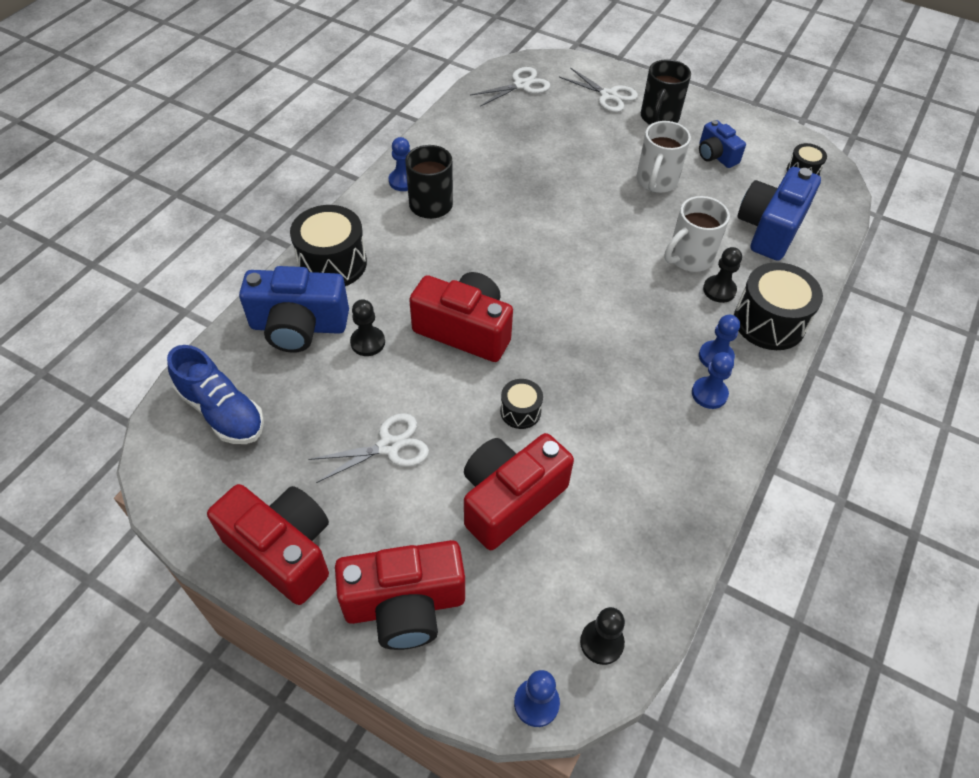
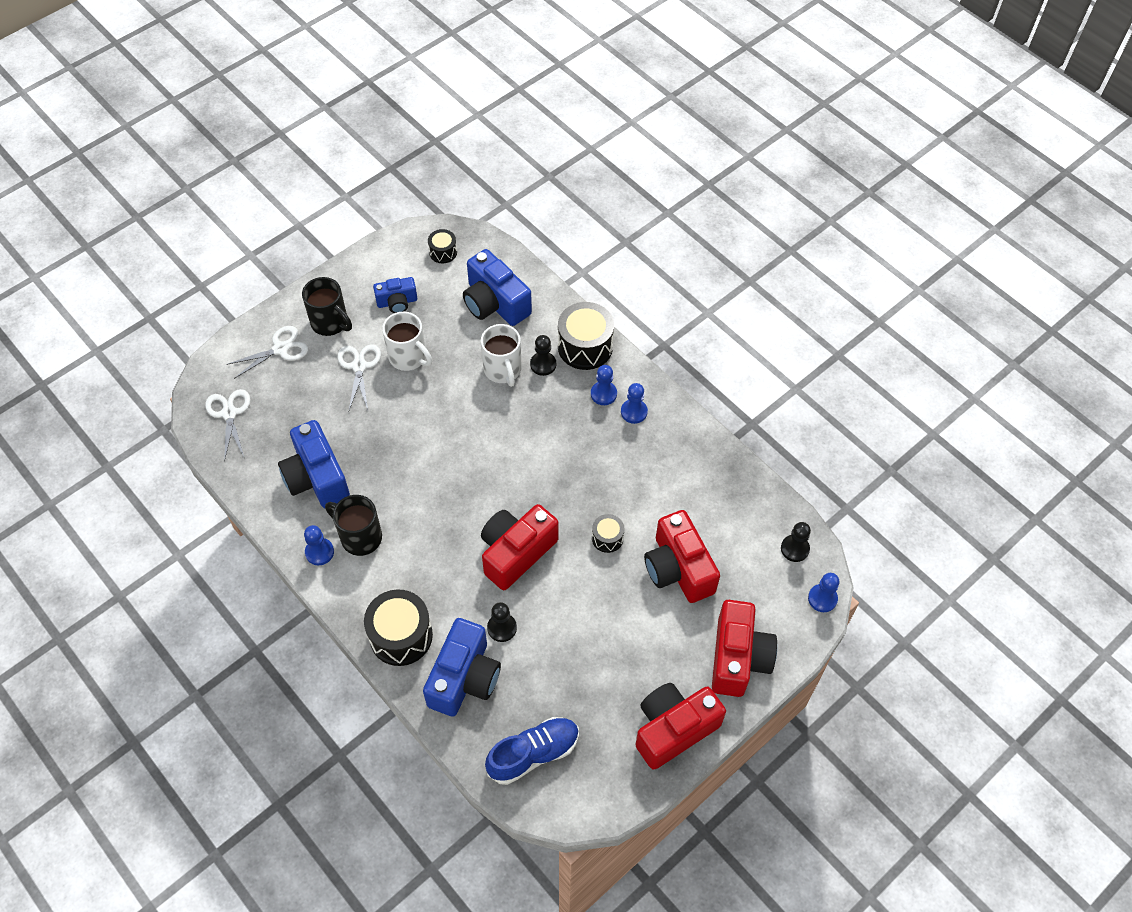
camera: 70 degrees left, 5 degrees up
(388, 446) = (608, 637): white scissors -> white scissors (359, 366)
(482, 157) = (316, 478): none -> blue camera

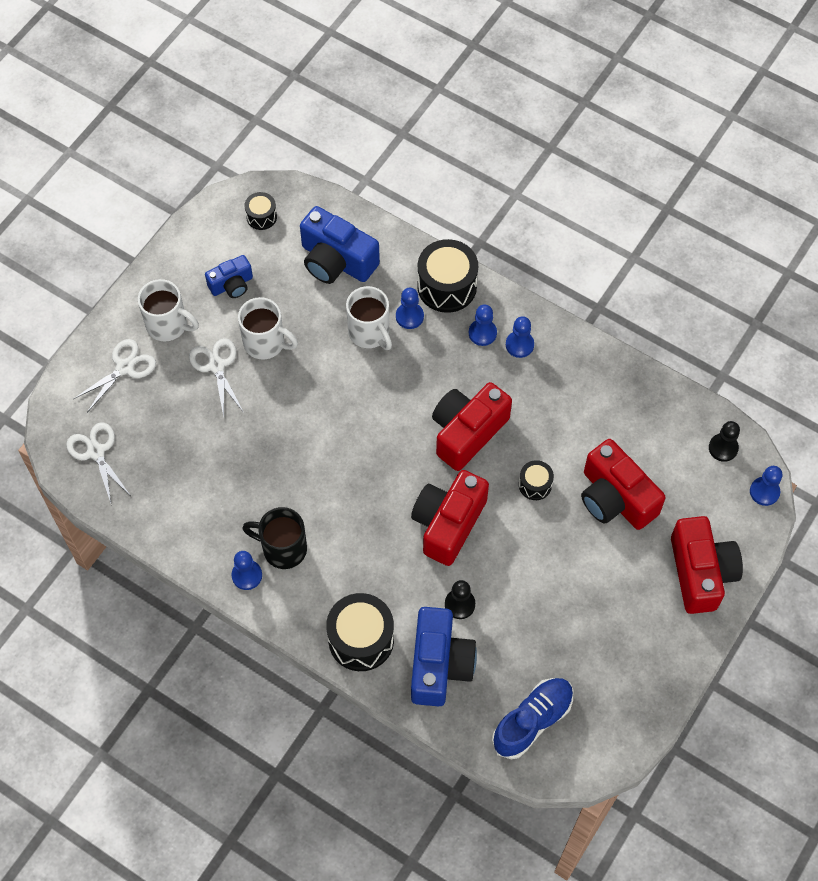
camera: 15 degrees left, 5 degrees up
(316, 478) = (215, 498): blue camera -> none
(330, 323) = (168, 325): black mug -> white mug
(543, 364) = (409, 316): black pawn -> blue pawn
(673, 729) = (660, 659): red camera -> red camera (467, 432)

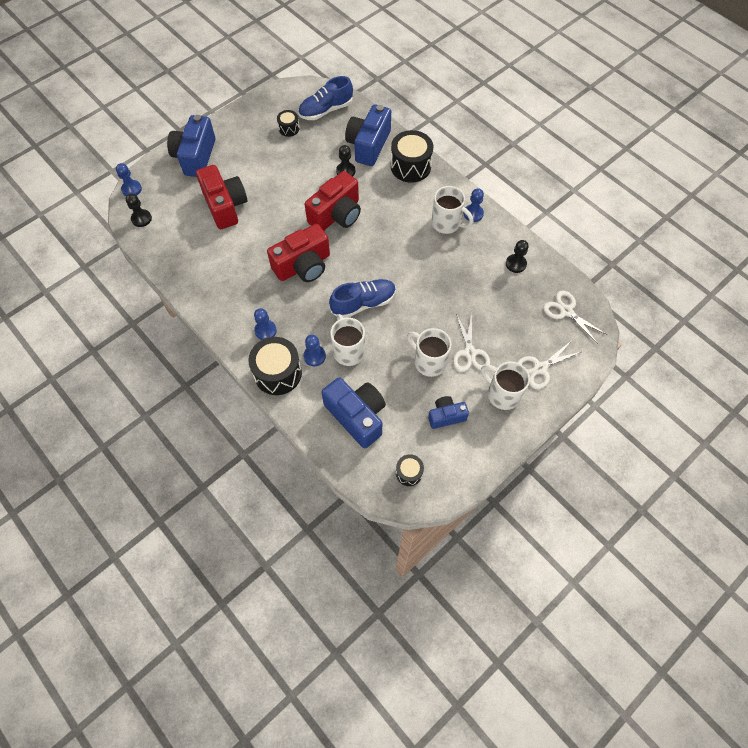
camera: 165 degrees left, 0 degrees up
(96, 452) = (566, 311): white scissors -> white scissors turned 150 degrees clockwise
(173, 506) = (515, 264): none -> black pawn
(283, 549) = (447, 223): black mug -> white mug
(369, 398) = (363, 303): none -> blue shoe
(519, 345) = (242, 316): blue pawn -> none
(535, 485) = (272, 224): black drum -> black drum (289, 128)
(701, 572) = (195, 157): red camera -> blue camera

